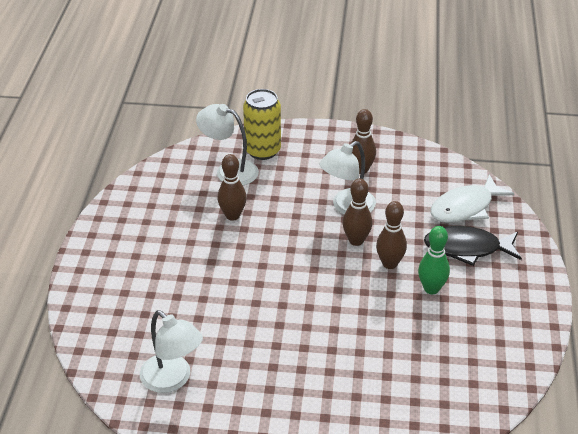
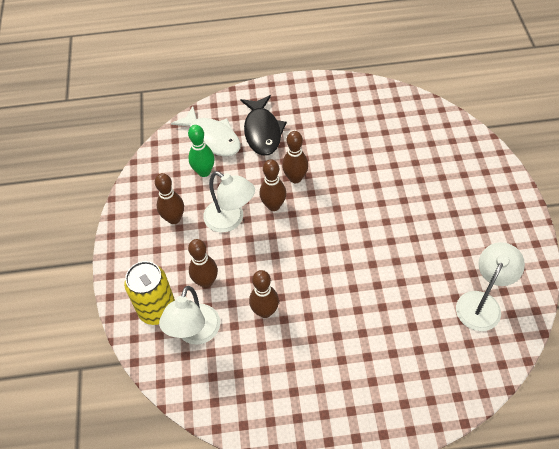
camera: 100 degrees left, 15 degrees up
(280, 182) = (206, 282): none -> brown bowling pin
(431, 289) = (315, 148): green bowling pin -> green bowling pin (204, 172)

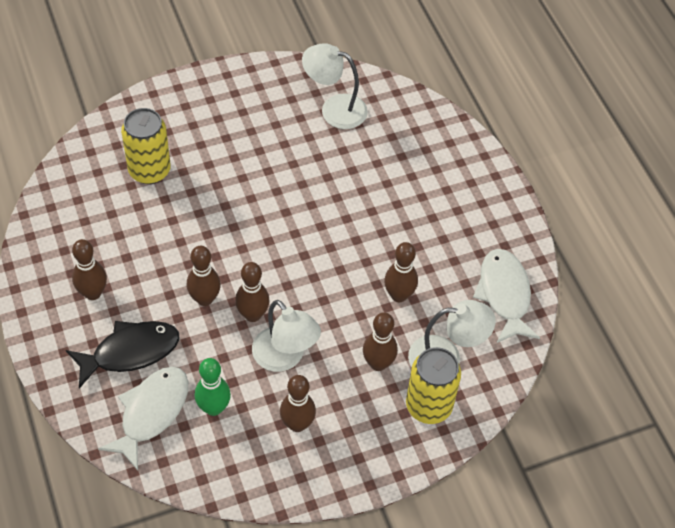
camera: 110 degrees left, 0 degrees up
(230, 220) = (285, 358): white lamp -> white lamp turned 120 degrees clockwise
(243, 401) = (504, 294): none -> white fish
(316, 116) = (93, 293): none -> brown bowling pin
(423, 158) = (149, 170): none -> yellow can

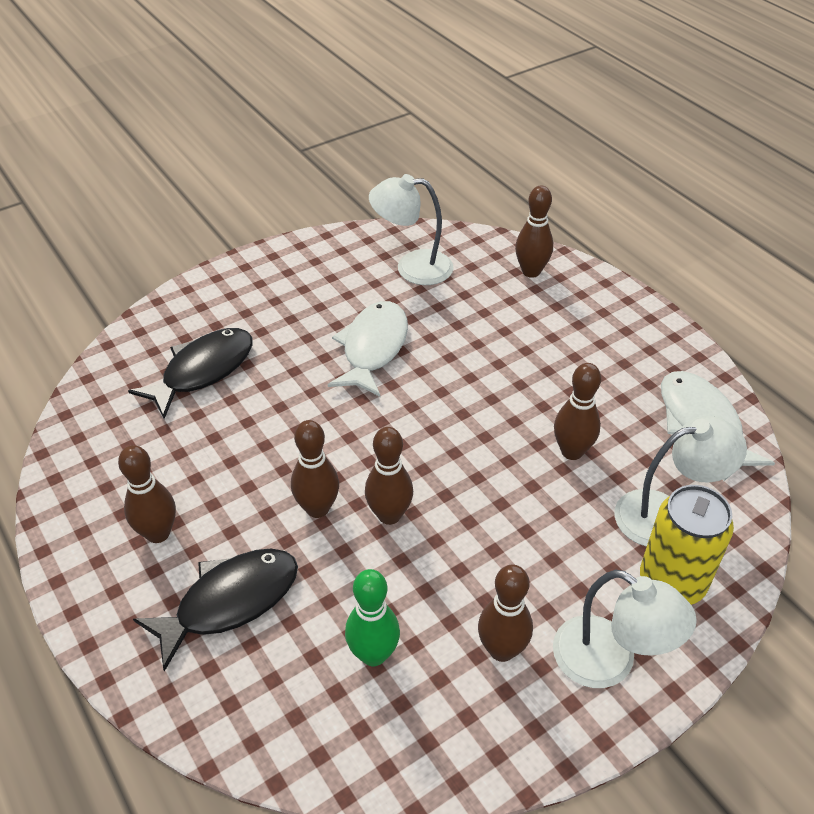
camera: 10 degrees left, 10 degrees down
(149, 170) = (203, 371): yellow can -> black fish
(151, 413) = (282, 683): white fish -> white fish (373, 348)
(285, 358) = (452, 561): white lamp -> white lamp (609, 662)
(378, 363) = (580, 541): brown bowling pin -> brown bowling pin (531, 271)

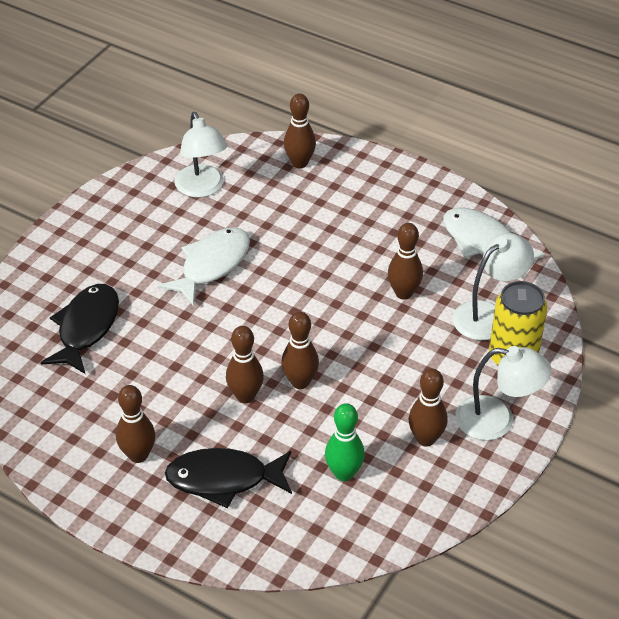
camera: 25 degrees left, 0 degrees up
(230, 602) = (224, 479): black fish -> black fish turned 120 degrees counterclockwise
(373, 348) = (212, 265): white fish -> white fish turned 45 degrees clockwise
(412, 267) = (202, 188): white lamp -> white lamp turned 90 degrees counterclockwise

